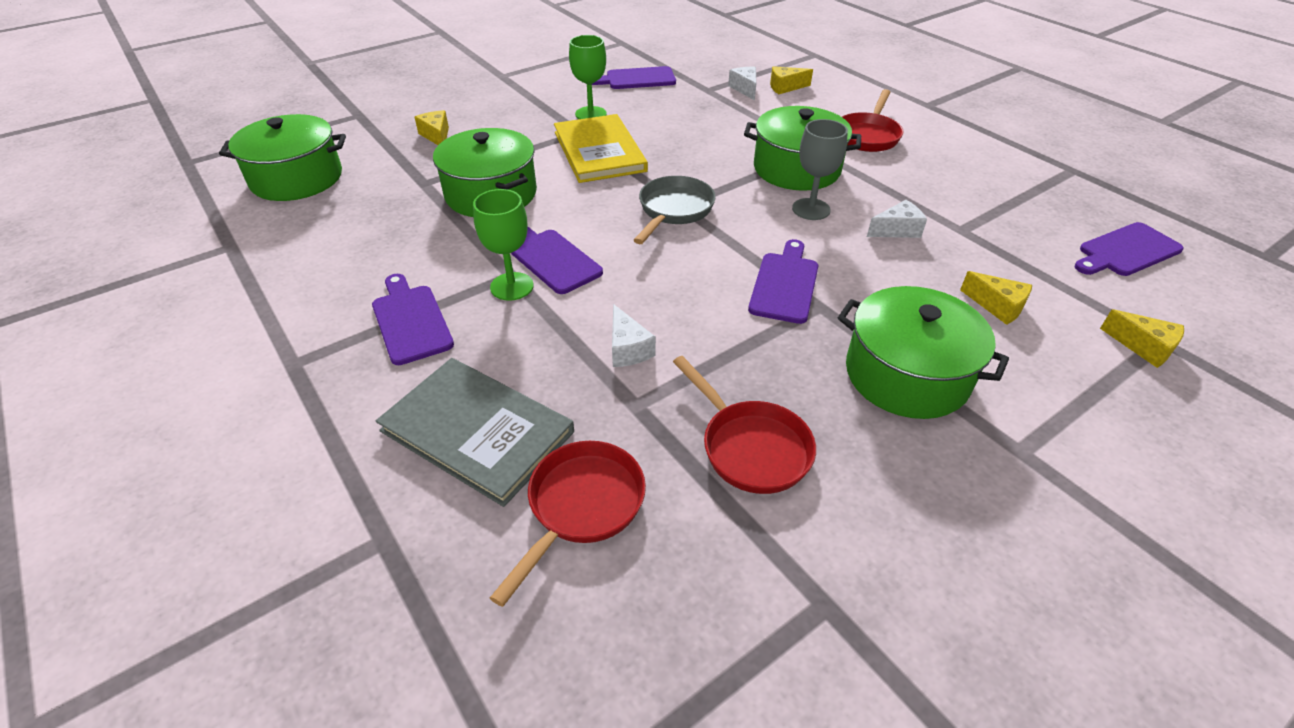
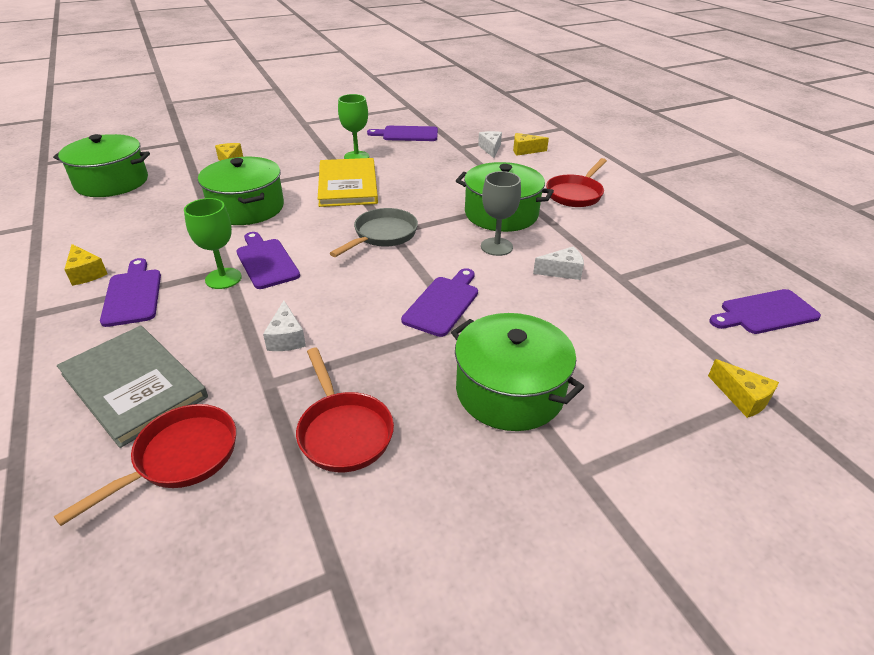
camera: 10 degrees right, 5 degrees down
(997, 306) = (621, 345): yellow cheese -> yellow cheese (86, 273)

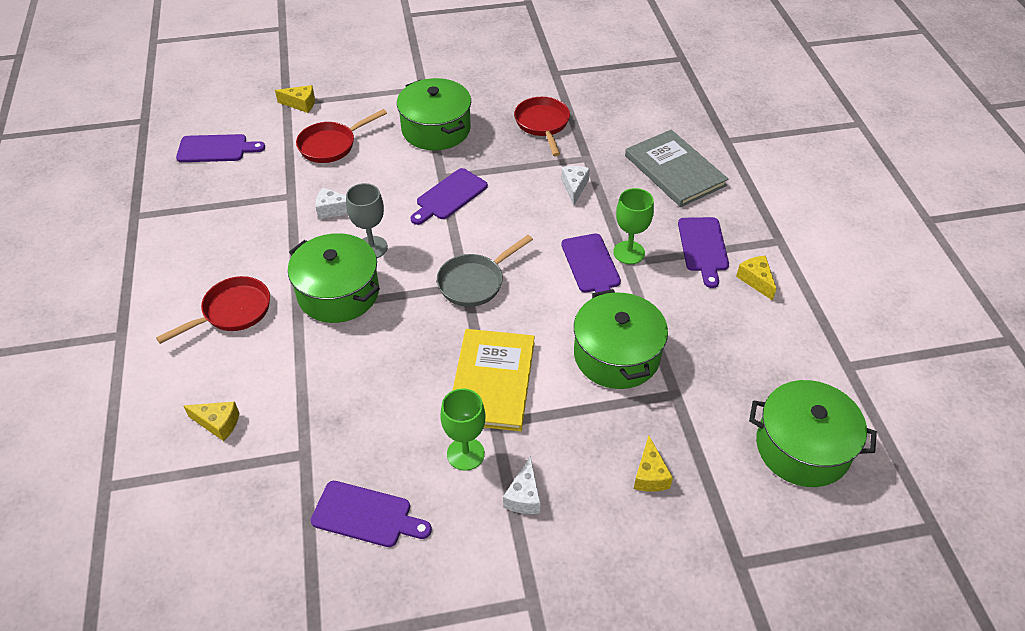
camera: 165 degrees left, 10 degrees up
(180, 458) = (634, 126): red pan -> red pan (331, 145)
(490, 149) = (263, 438): white cheese -> white cheese (524, 496)
(742, 397) = (301, 104): yellow cheese -> yellow cheese turned 120 degrees clockwise

